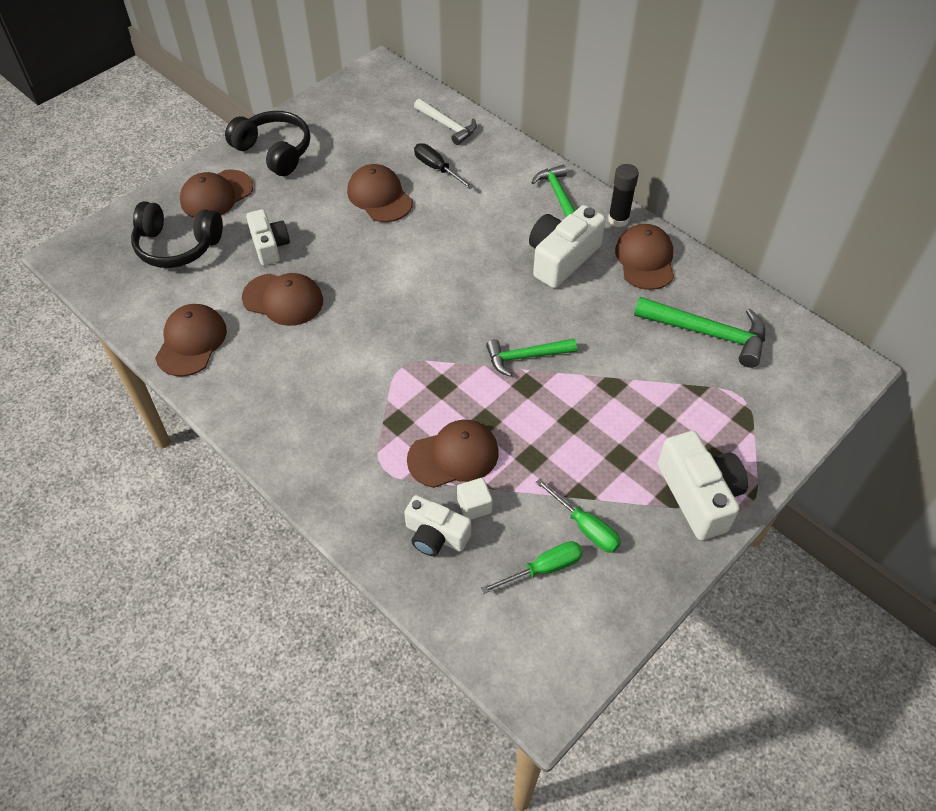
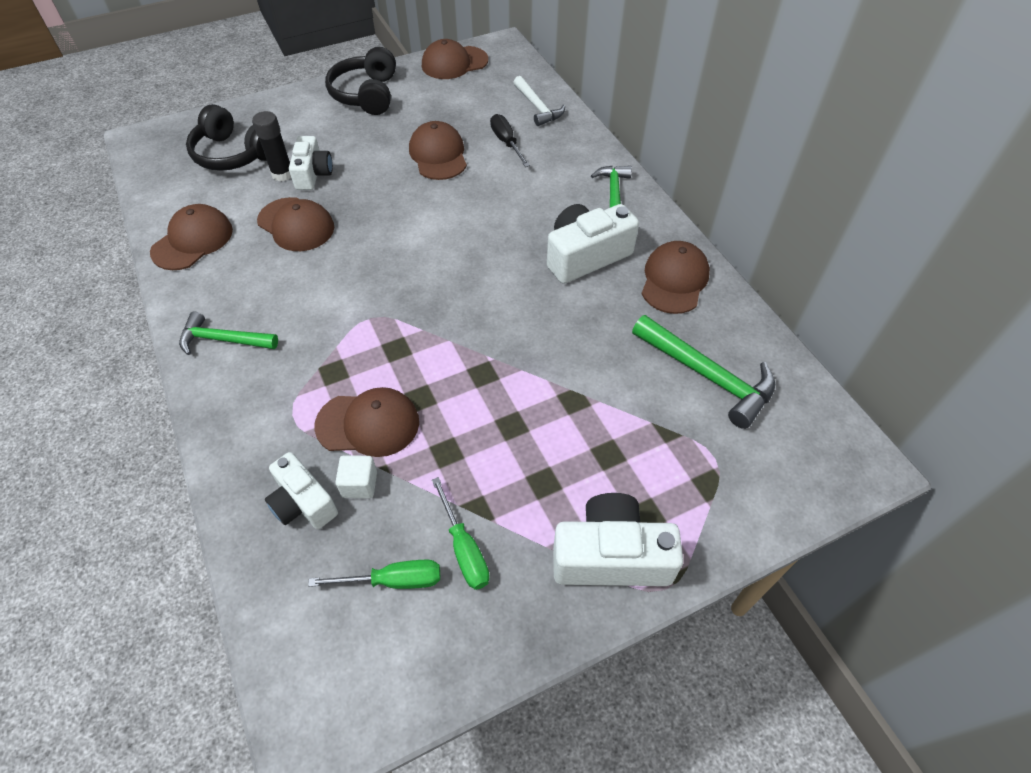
camera: 20 degrees right, 0 degrees up
(216, 195) = (294, 119): brown cap -> brown cap (454, 63)
(274, 151) = (366, 94): black headphones -> black headphones turned 150 degrees counterclockwise
(525, 357) = (496, 344): green hammer -> green hammer (223, 340)
(618, 219) = (665, 233): black glue stick -> black glue stick (282, 174)
(699, 495) = (611, 556): white camera -> white camera turned 90 degrees counterclockwise

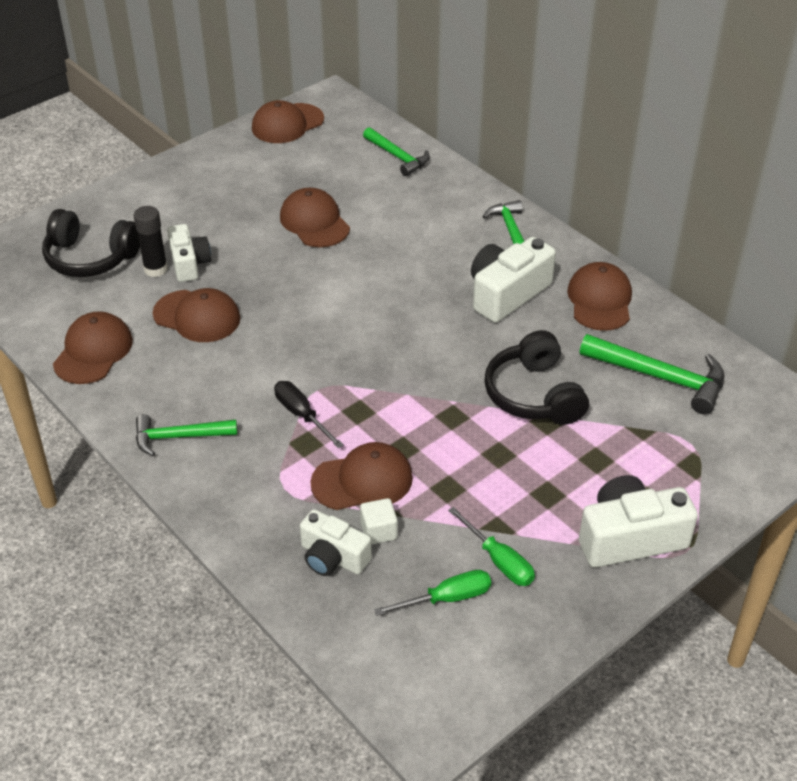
camera: 15 degrees left, 10 degrees down
(366, 94) = (206, 172): black headphones -> black headphones (534, 395)
(506, 142) = (381, 198): black screwdriver -> black screwdriver (301, 415)
(537, 107) = (398, 157): white hammer -> green hammer

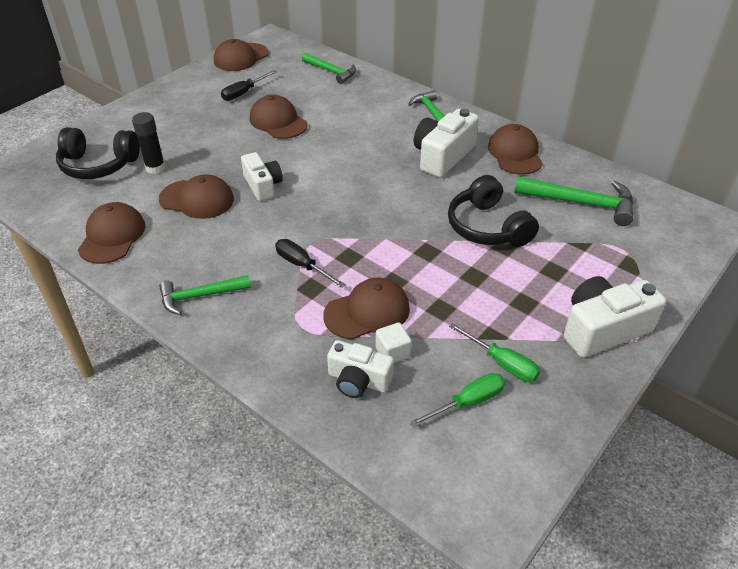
camera: 10 degrees left, 0 degrees up
(189, 263) = (182, 161): white camera -> white camera (263, 185)
(280, 176) = (244, 93): none -> black screwdriver

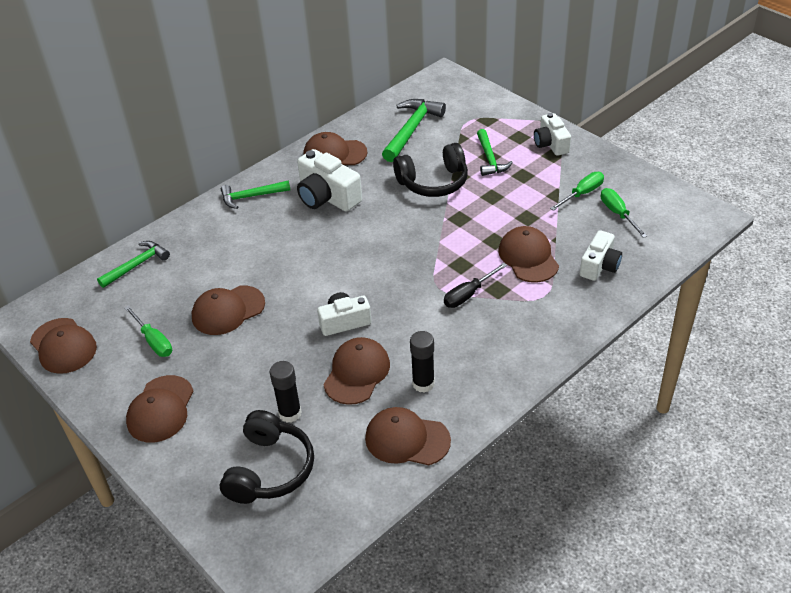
camera: 80 degrees left, 0 degrees up
(171, 107) = (160, 409): none -> brown cap
(178, 241) = (423, 384): none -> black glue stick
(199, 296) = (503, 363): green hammer -> green hammer (490, 159)
(244, 93) = (153, 341): black screwdriver -> green screwdriver
(392, 352) = (572, 246): white cube -> none
(603, 329) = (551, 144): white camera -> white camera, size x0.65

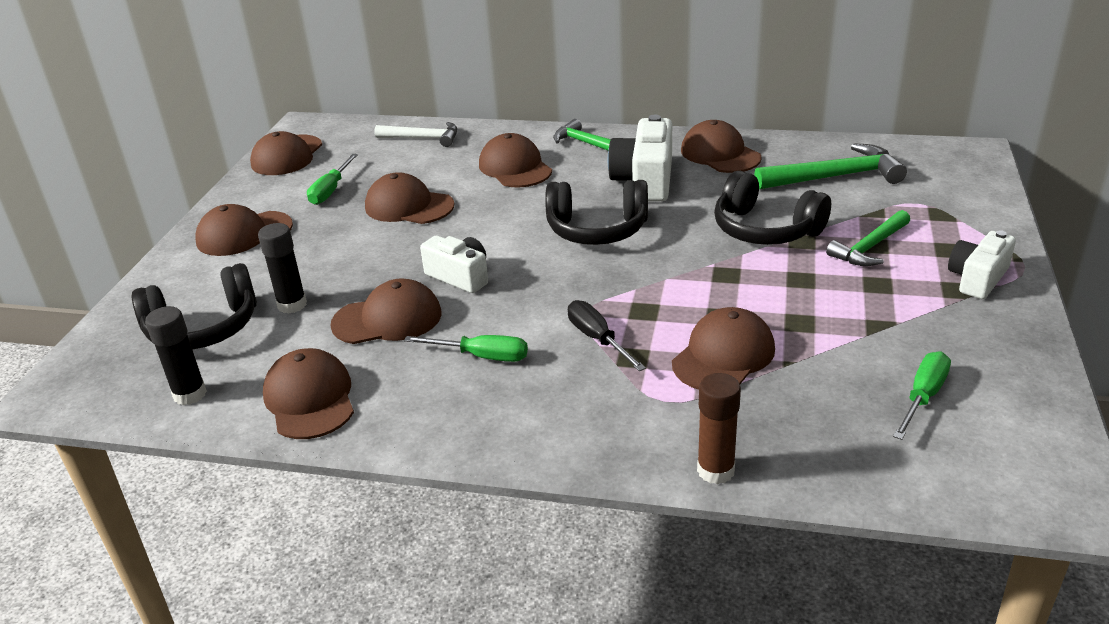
camera: 55 degrees right, 10 degrees down
(137, 265) = (423, 138): green hammer -> white hammer
(239, 241) = (515, 168): none -> brown cap
(359, 242) = (597, 230): none -> black headphones
(423, 384) = (410, 372): black glue stick -> black glue stick (190, 394)
(468, 294) = (598, 339): black screwdriver -> black screwdriver turned 45 degrees clockwise
(582, 194) = (916, 347): green screwdriver -> green screwdriver (481, 356)
(599, 266) = (787, 425): white camera -> none
(610, 306) = (715, 471): none -> brown glue stick

